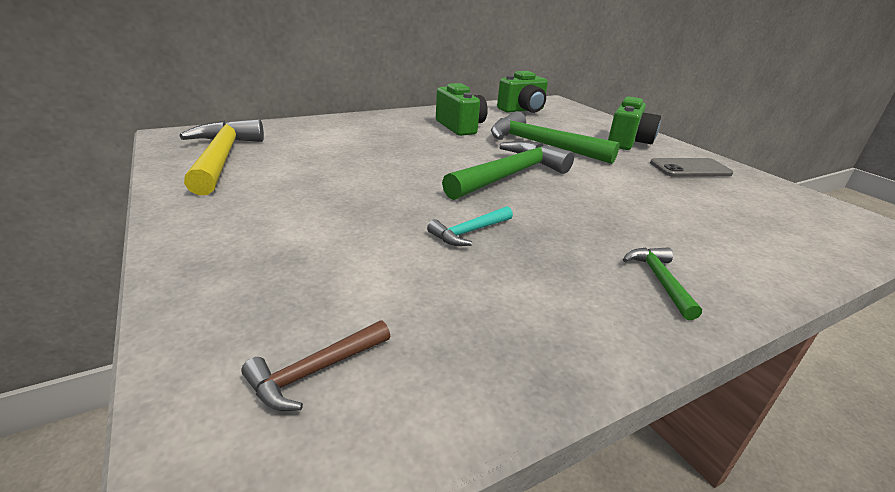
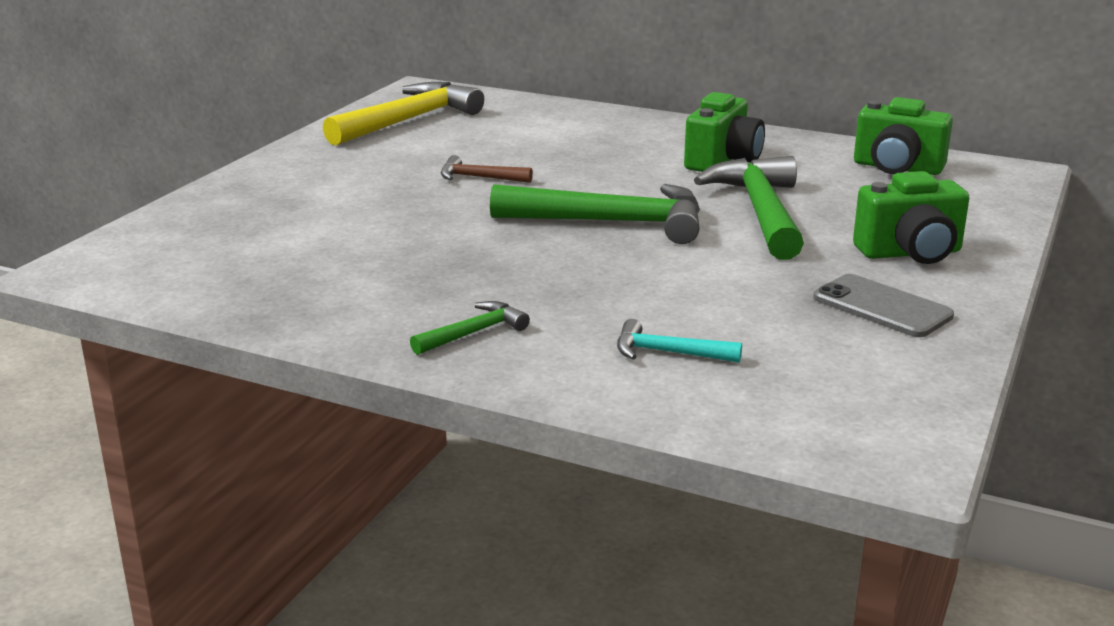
camera: 55 degrees right, 5 degrees down
(315, 371) = (181, 255): brown hammer -> brown hammer (479, 178)
(469, 232) = (435, 242): turquoise hammer -> turquoise hammer (668, 353)

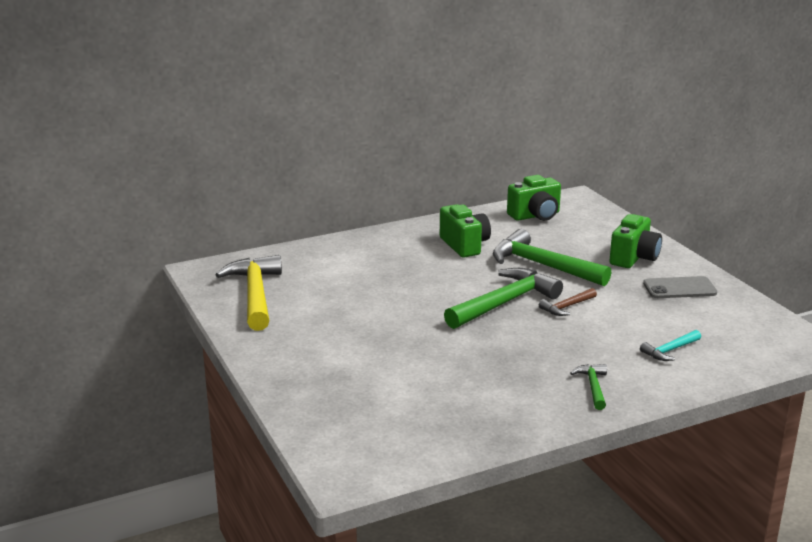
camera: 50 degrees left, 0 degrees up
(479, 178) = (388, 310): brown hammer -> brown hammer (567, 307)

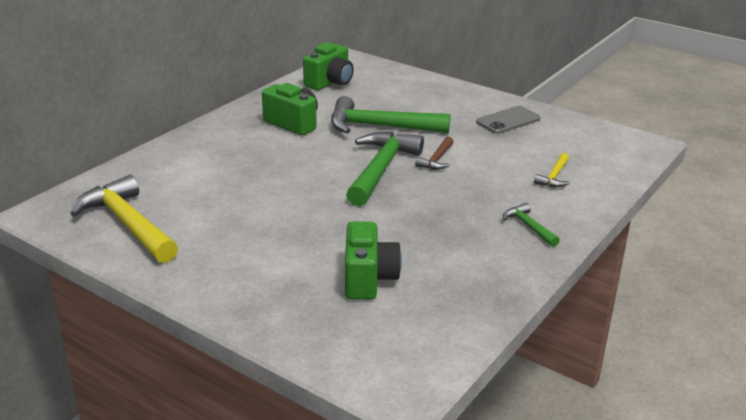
camera: 30 degrees left, 5 degrees up
(634, 258) = (447, 102): green camera -> green camera (368, 279)
(670, 350) = (554, 176): turquoise hammer -> yellow hammer

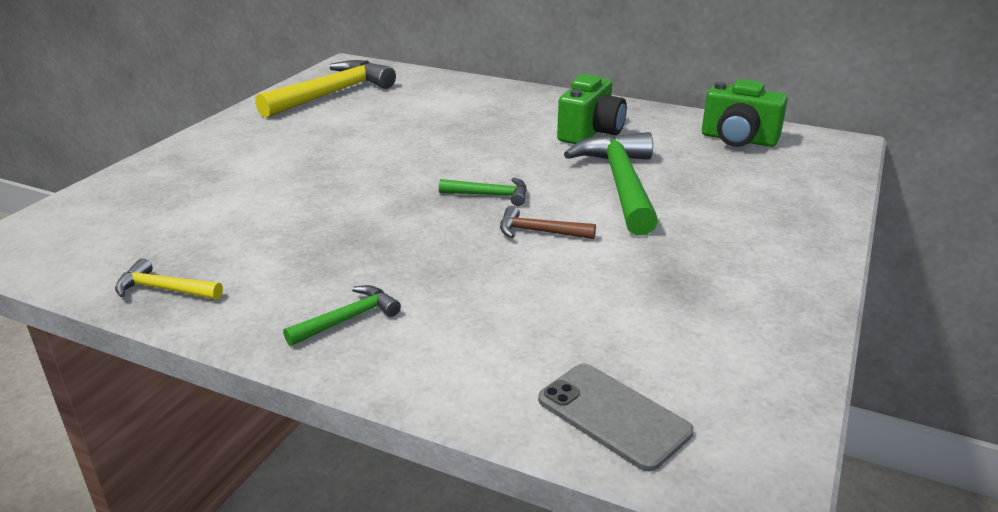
camera: 80 degrees right, 0 degrees up
(368, 279) = (218, 210): green camera -> none
(380, 169) = (490, 195): green hammer -> green hammer, size x0.48
(508, 120) = (729, 288): grey phone -> grey phone (613, 415)
(554, 176) = (528, 343): yellow hammer -> yellow hammer (164, 289)

